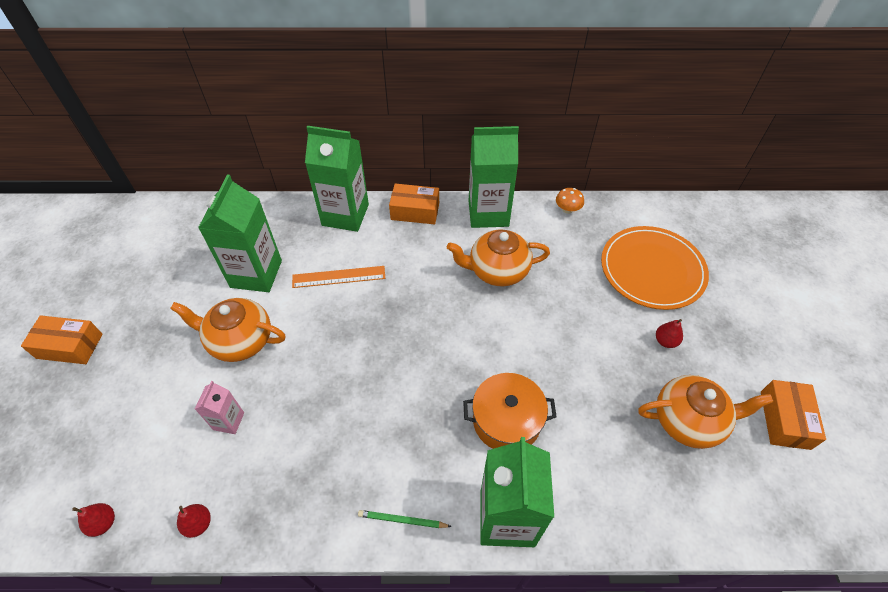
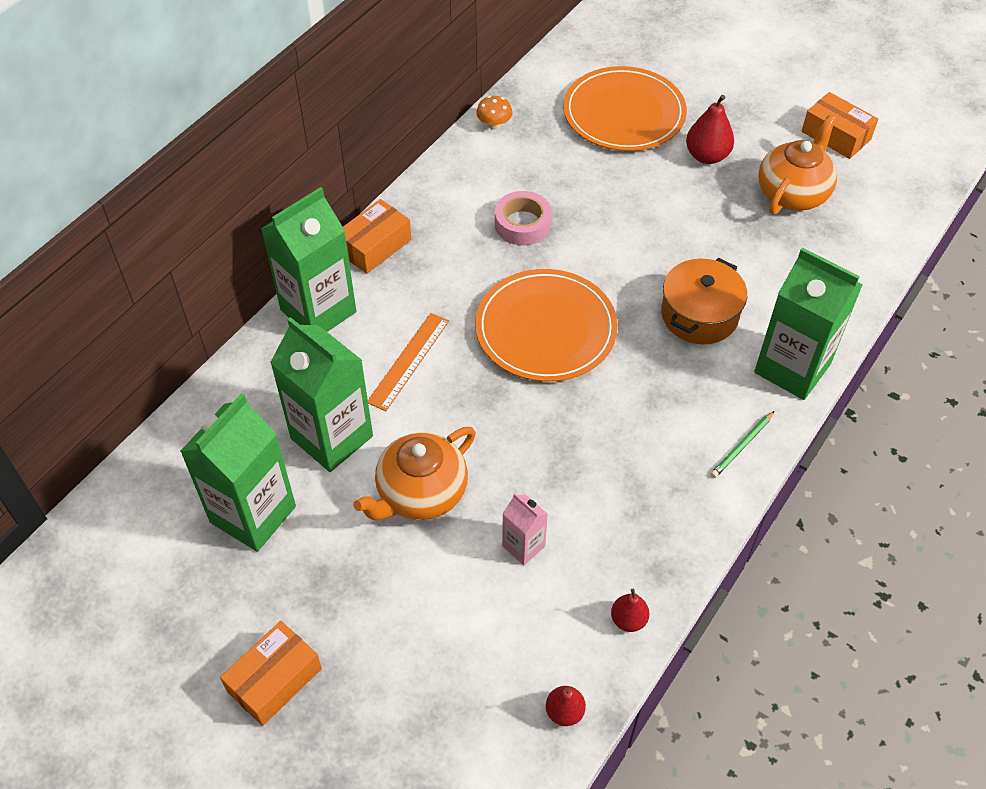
camera: 55 degrees left, 0 degrees up
(418, 333) = (545, 329): none -> orange plate
(488, 213) = (438, 187): green carton -> green carton (253, 514)
(497, 270) = (522, 224): orange teapot -> pink tape
(665, 341) = (707, 156): red pear -> red pear, size x1.64

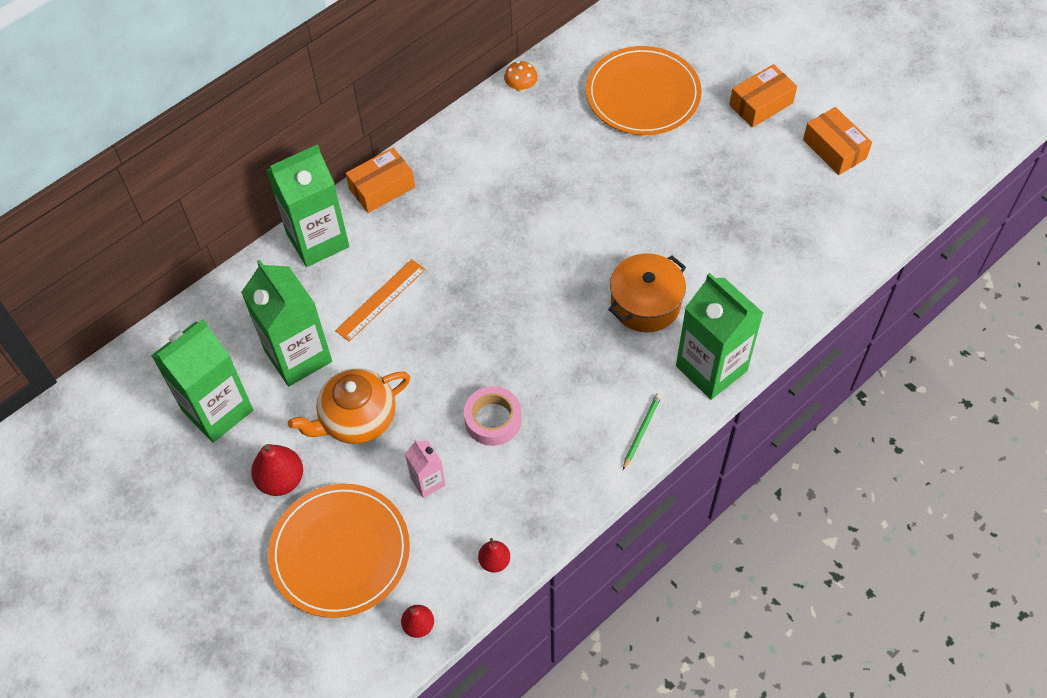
camera: 15 degrees right, 5 degrees up
(274, 680) = (199, 550): orange box -> orange box (761, 104)
(522, 224) = (516, 189): pink tape -> pink tape (493, 420)
(545, 329) = (506, 292): orange plate -> orange plate (340, 552)
(707, 156) = (705, 150): red pear -> red pear (281, 480)
(742, 446) = (641, 431): green pencil -> green pencil turned 150 degrees clockwise
(793, 193) = (772, 200): orange teapot -> none

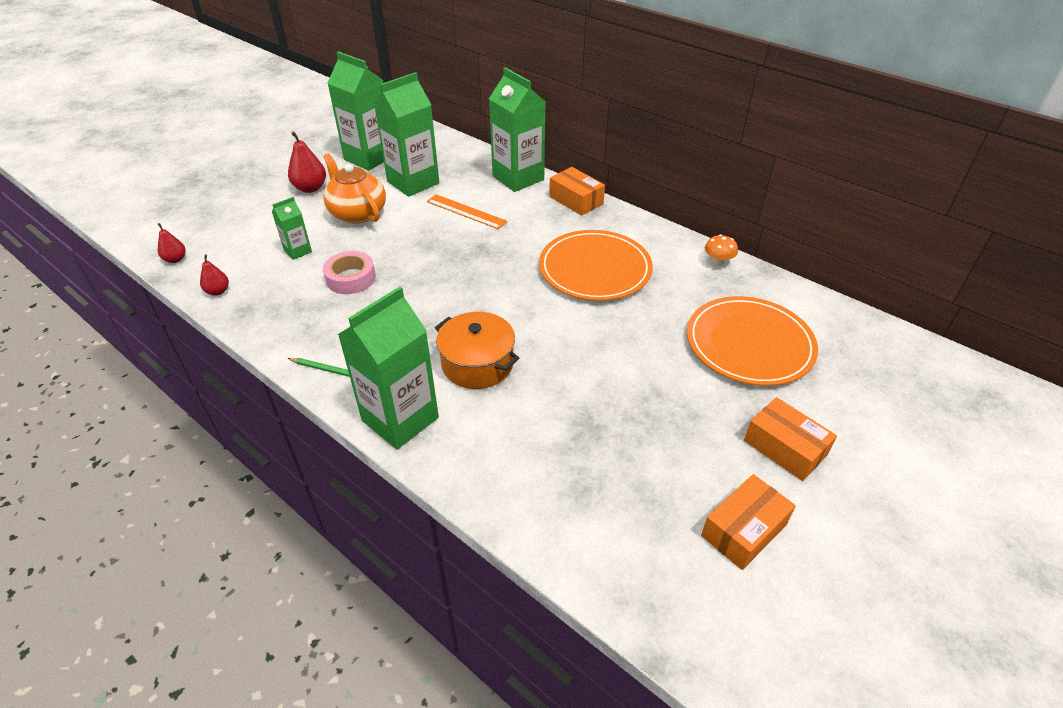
camera: 80 degrees right, 15 degrees down
(340, 552) = (247, 218): orange plate -> orange plate (595, 269)
(428, 481) = (298, 251): pink carton -> green carton

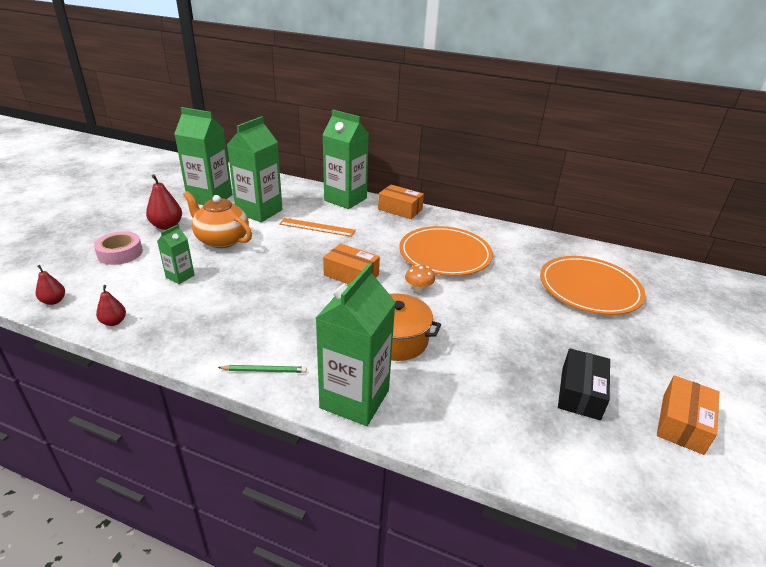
camera: 20 degrees left, 10 degrees down
(351, 278) = (243, 291): pink tape -> pink tape (120, 253)
(645, 468) = (580, 393): none -> black box
(718, 261) = (529, 237): orange mushroom -> orange mushroom (418, 289)
(784, 448) = (665, 355): orange box -> orange box (351, 275)

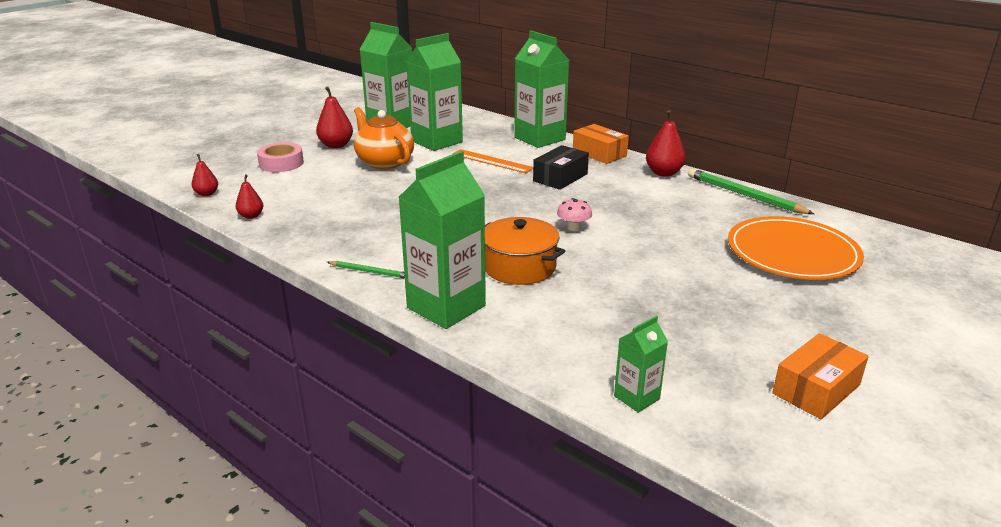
camera: 20 degrees right, 5 degrees down
(180, 276) = (328, 188): green carton -> green carton (636, 397)
(351, 275) = (504, 207): orange box -> none
(418, 289) = (573, 228): orange mushroom -> pink mushroom
(445, 254) = (626, 200): orange plate -> none
(458, 223) = (663, 173): none -> red pear
(526, 237) = (744, 195): none -> green pencil
(580, 393) = (704, 342): black box -> black box (560, 177)

